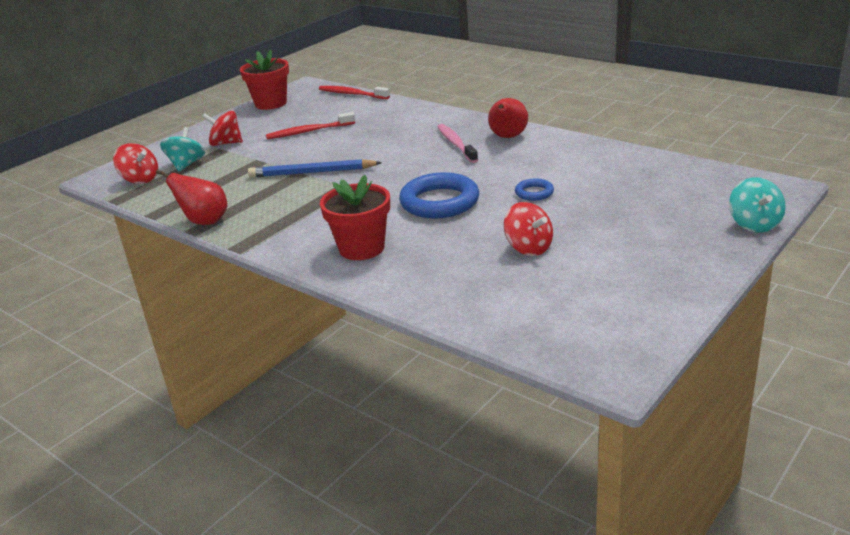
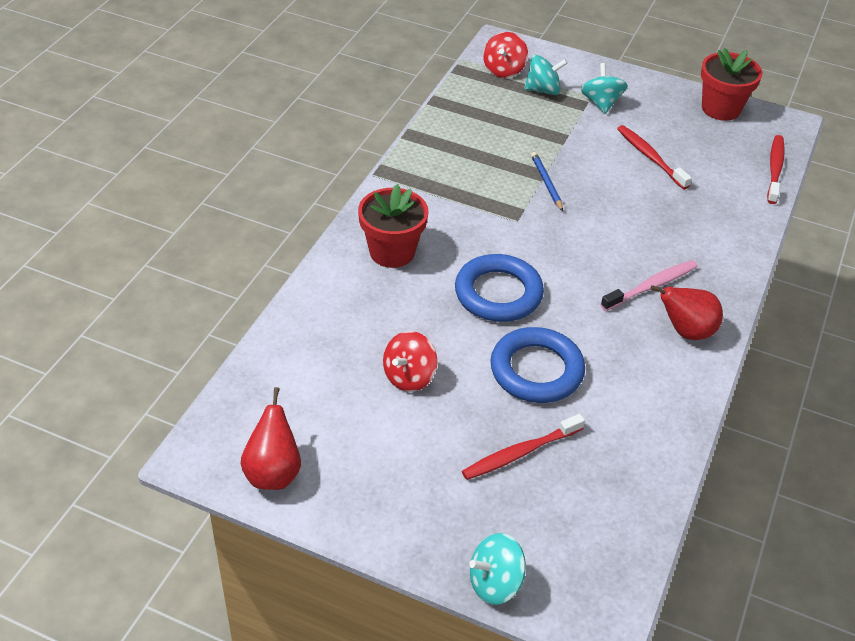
camera: 70 degrees right, 15 degrees up
(204, 221) = (427, 135): red pear -> red pear (273, 473)
(226, 143) = (601, 103): red spinning top -> turquoise spinning top
(312, 172) = (546, 183): blue pencil -> blue pencil, size x0.62
(534, 193) = (536, 370): blue ring -> blue ring, size x2.05
(622, 205) = (520, 453): none -> red toothbrush

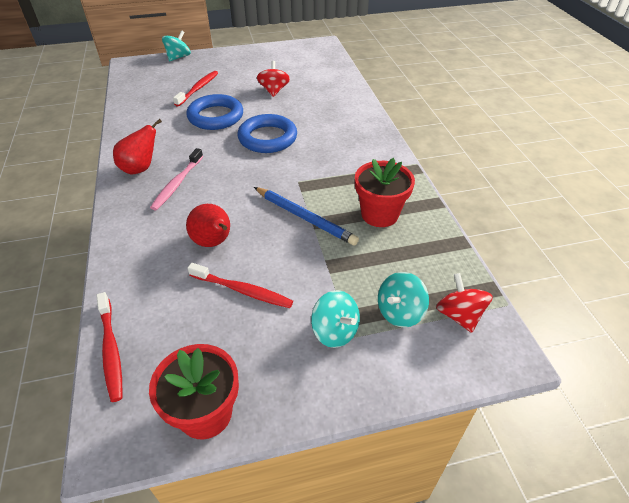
camera: 145 degrees right, 0 degrees up
(273, 473) = (290, 50): red pear -> red pear (213, 242)
(392, 252) = (346, 130): red flower pot -> red flower pot (379, 214)
(546, 183) = (305, 218): blue pencil -> blue pencil, size x1.62

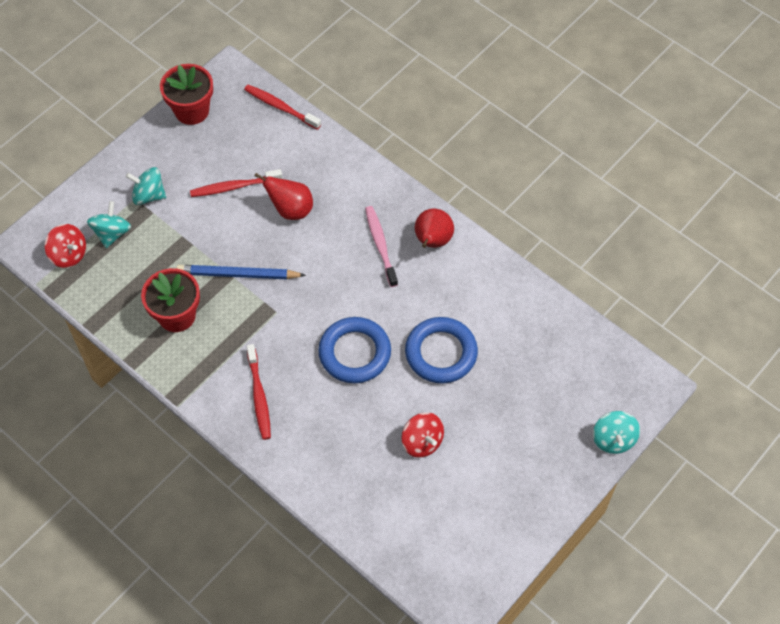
camera: 145 degrees right, 15 degrees up
(198, 89) = (513, 389): red toothbrush -> red toothbrush (259, 396)

